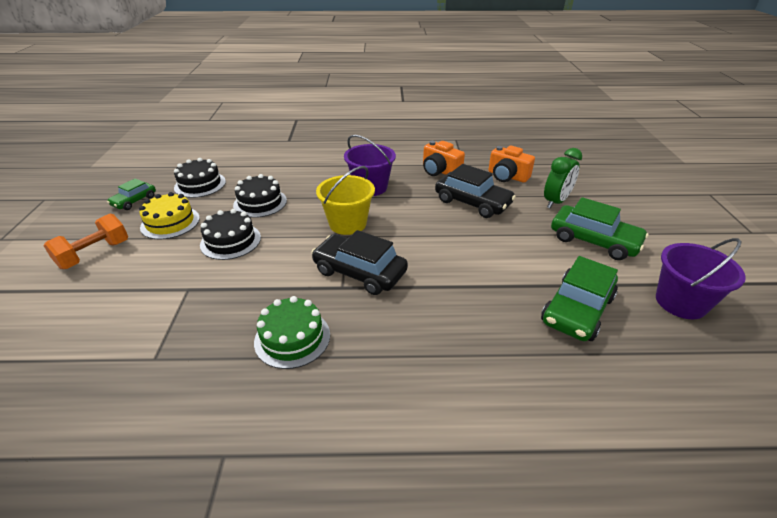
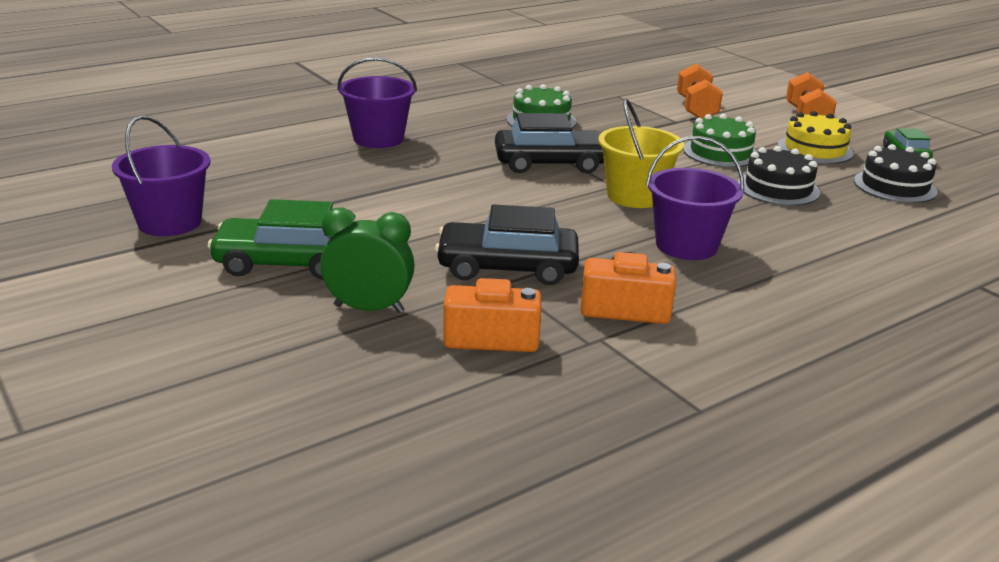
camera: 145 degrees right, 10 degrees down
(138, 301) = (696, 109): none -> orange dumbbell
(230, 241) = (720, 152): black cake -> green cake
(474, 367) = (378, 139): none -> purple bucket
(555, 202) = (369, 308): green clock -> green clock turned 90 degrees clockwise
(577, 310) = (296, 189): green car -> none

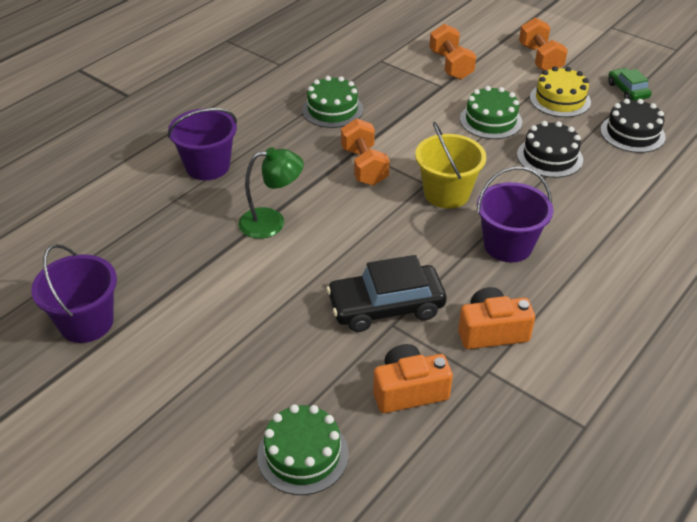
camera: 15 degrees left, 15 degrees up
(287, 262) = (211, 347): green car -> none
(329, 363) = (303, 454): none -> green cake
(369, 308) = (303, 384): green clock -> none
(419, 186) = (272, 222): none -> green lamp
(550, 163) = (364, 166): black car -> orange dumbbell

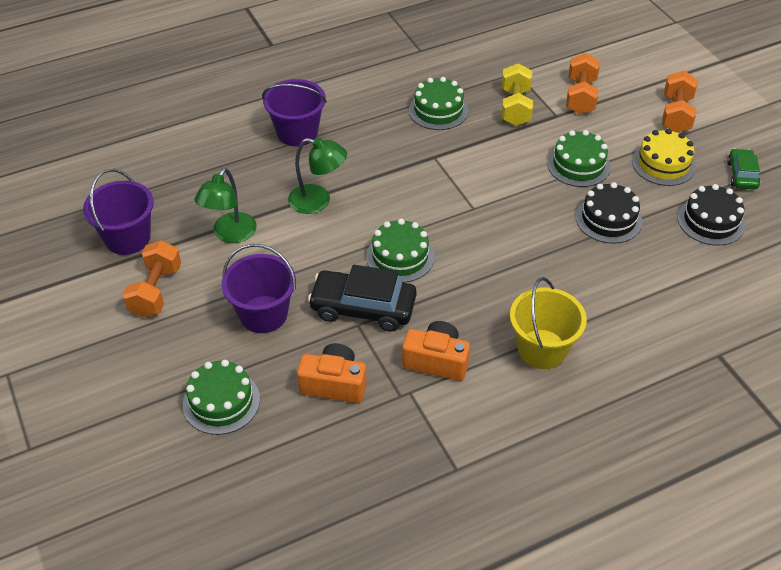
camera: 25 degrees right, 5 degrees up
(200, 282) = (230, 234): none -> green lamp
(364, 166) = (430, 174): orange dumbbell -> orange dumbbell (156, 291)
(388, 247) = (400, 257): none -> green cake
(400, 89) = (515, 107): none -> yellow dumbbell
(446, 193) = (486, 224): yellow bucket -> yellow bucket (542, 349)
(508, 245) = (506, 290): purple bucket -> purple bucket (263, 314)

